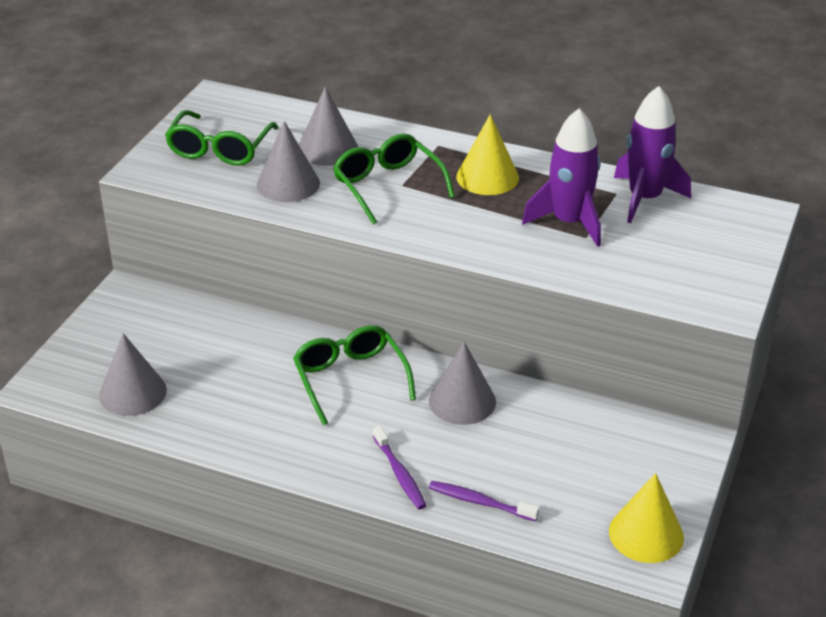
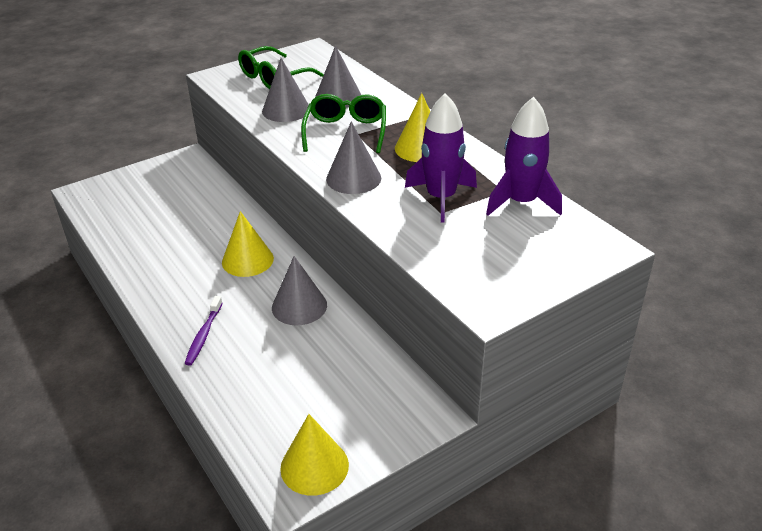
camera: 35 degrees right, 0 degrees up
(133, 392) = (121, 215): grey cone -> grey cone (353, 178)
(350, 379) = (247, 260): green glasses -> yellow cone
(480, 502) = (230, 380): purple toothbrush -> none

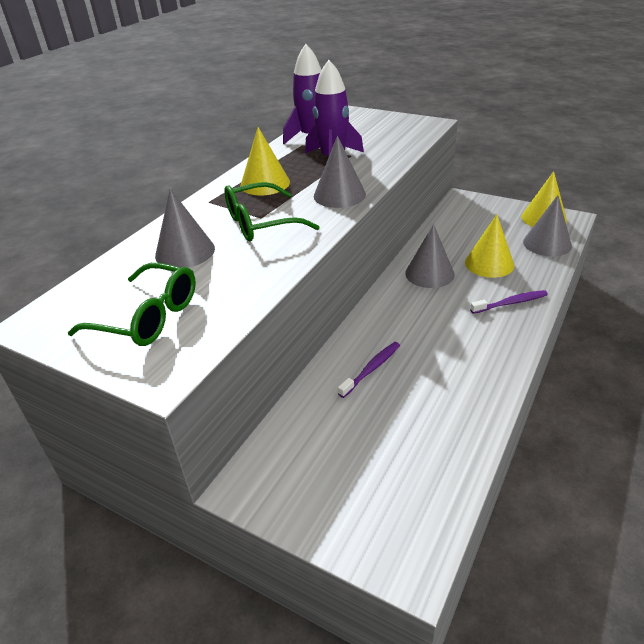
camera: 115 degrees left, 0 degrees up
(219, 227) = (371, 369): none -> purple toothbrush
(247, 260) = (403, 324): yellow cone -> yellow cone (489, 264)
(286, 110) = (236, 273): grey cone -> grey cone (547, 243)

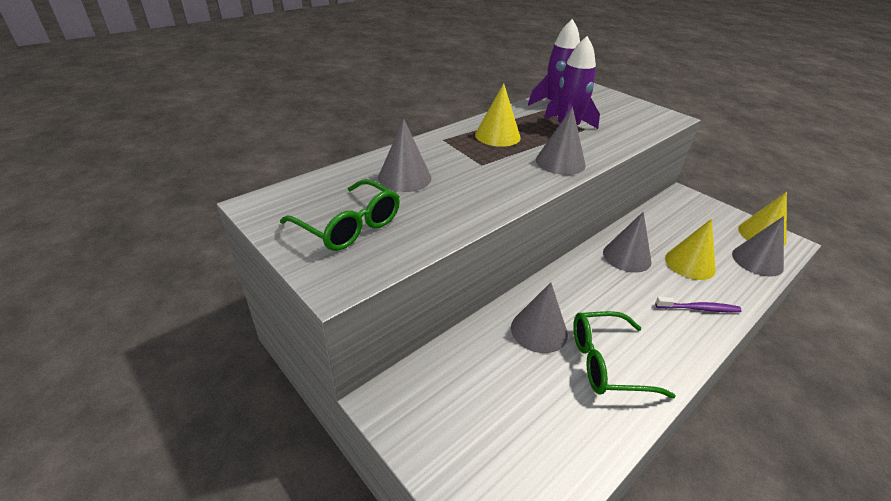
camera: 15 degrees right, 0 degrees up
(260, 223) = (479, 169): green glasses -> green glasses (606, 363)
(371, 369) = (539, 330): purple toothbrush -> grey cone

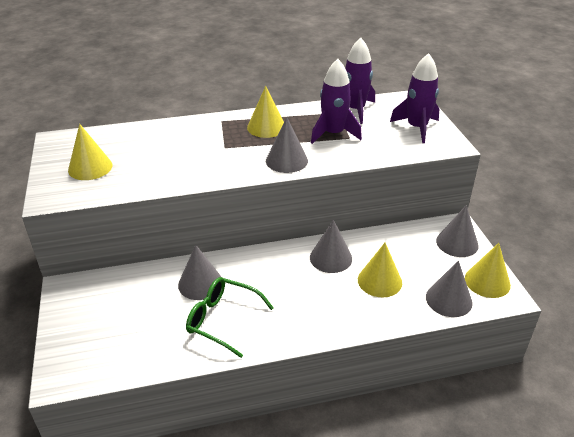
camera: 30 degrees right, 0 degrees up
(349, 226) = (90, 167): green glasses -> yellow cone
(404, 177) = (159, 144): grey cone -> grey cone (457, 243)
(626, 109) = (417, 128): none -> purple rocket
(699, 308) = (341, 314): purple toothbrush -> none

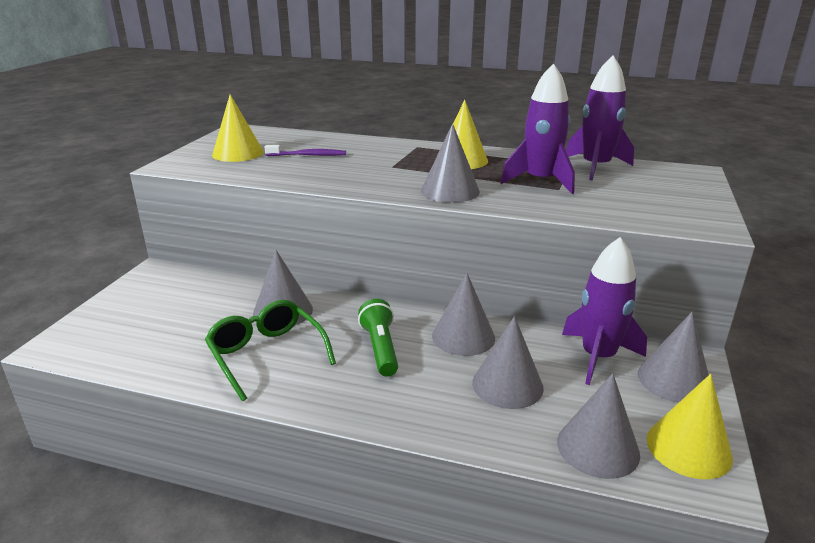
camera: 30 degrees right, 10 degrees down
(150, 153) = (308, 155): none -> purple toothbrush
(289, 286) = (380, 348): none -> green flashlight
(379, 281) = (507, 385): yellow cone -> grey cone
(417, 128) = (671, 199): purple rocket -> purple rocket (598, 357)

